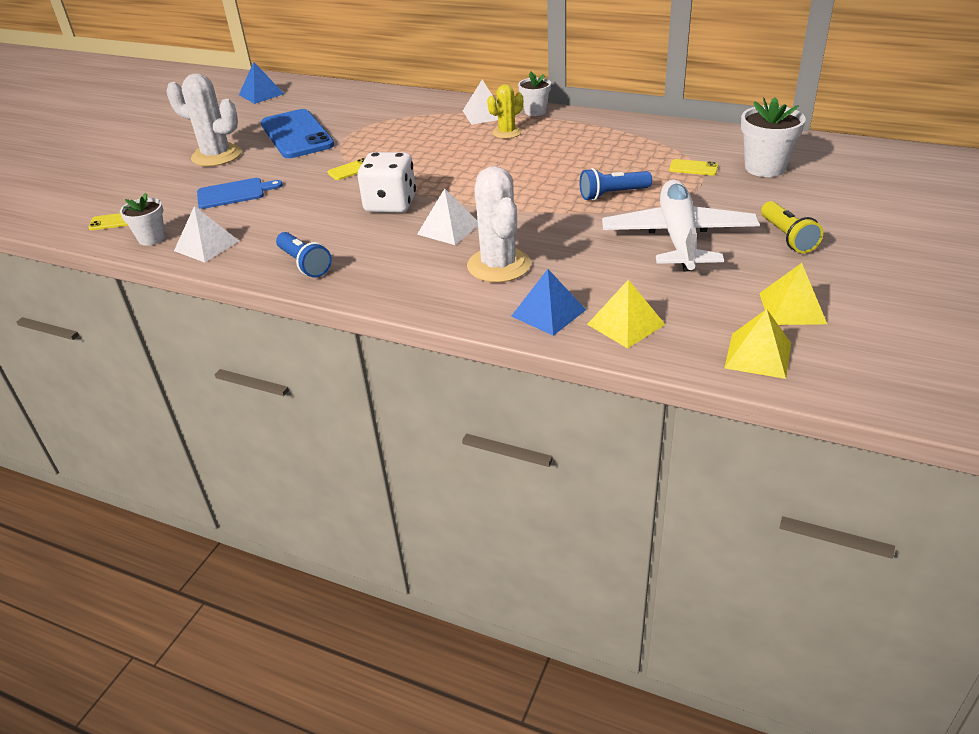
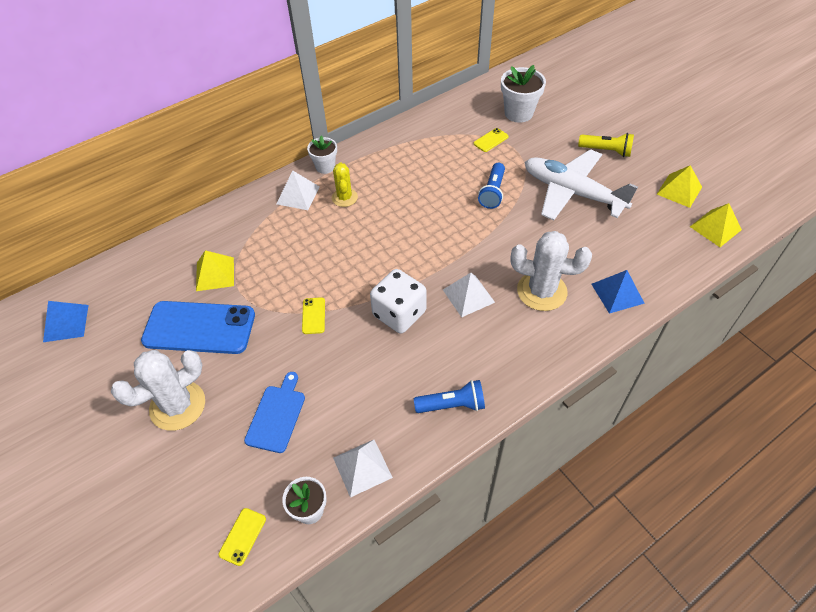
camera: 60 degrees left, 15 degrees up
(626, 324) = (653, 264): yellow pyramid -> yellow pyramid (215, 274)

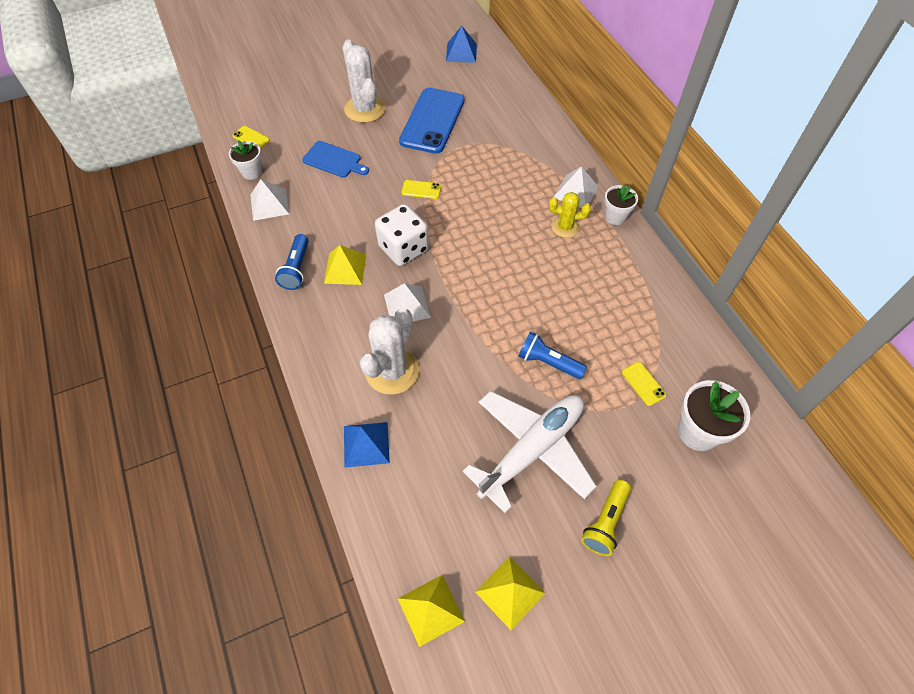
camera: 100 degrees right, 5 degrees up
(215, 274) = (487, 131): yellow pyramid -> yellow pyramid (345, 269)

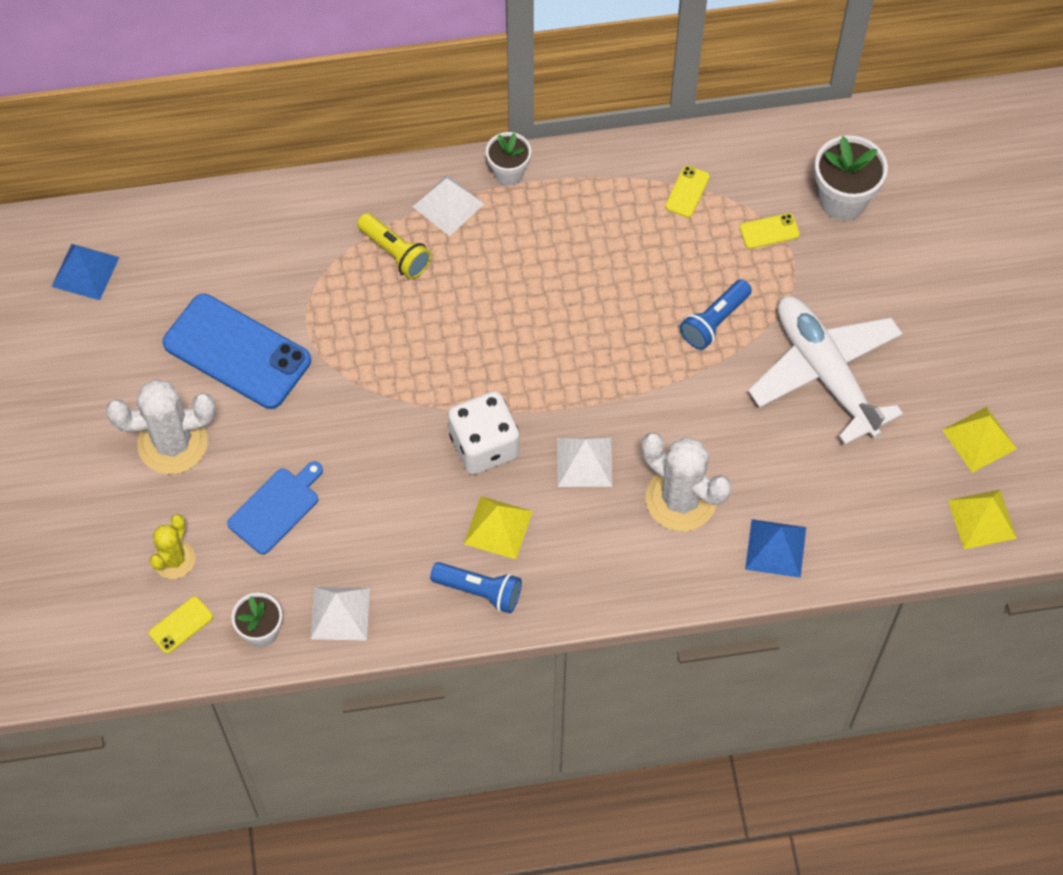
camera: 75 degrees left, 5 degrees up
(421, 189) = (379, 399): yellow phone -> yellow phone (687, 191)
(565, 227) = (508, 238): yellow cactus -> yellow cactus (174, 559)
(605, 522) = (925, 326): yellow flashlight -> yellow flashlight (395, 253)

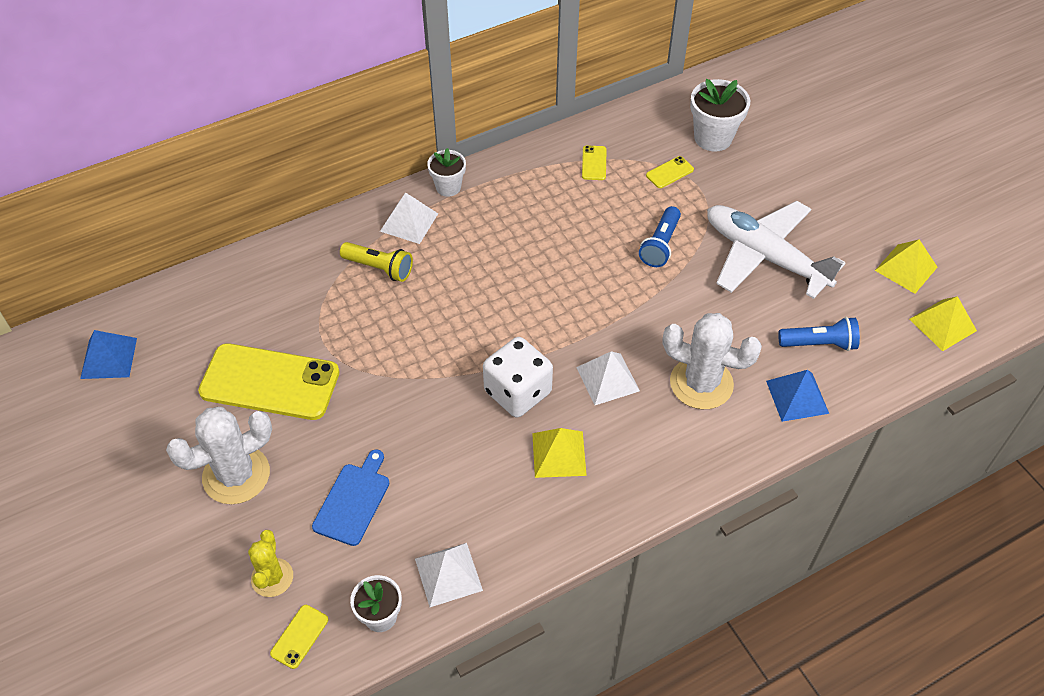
camera: 20 degrees left, 10 degrees down
(237, 352) = (270, 382): blue phone -> yellow phone
(479, 591) = (567, 513): blue flashlight -> blue flashlight (819, 344)

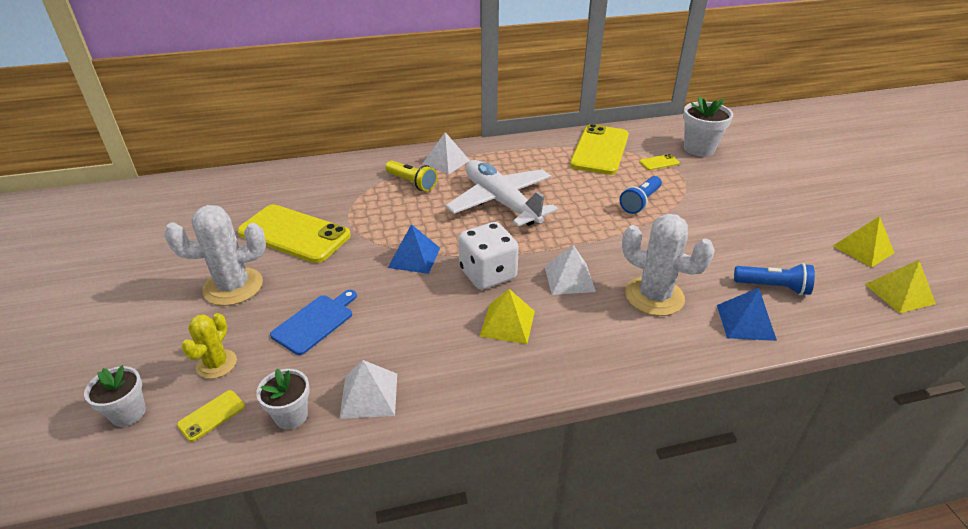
camera: 15 degrees right, 15 degrees down
(108, 358) = (190, 201): blue pyramid -> blue pyramid (414, 257)
(448, 187) = (483, 148): white flower pot -> white flower pot (128, 413)
(594, 163) = (599, 150): yellow phone -> yellow phone, size x2.44
(764, 256) = (730, 222): white plane -> white plane (501, 202)

